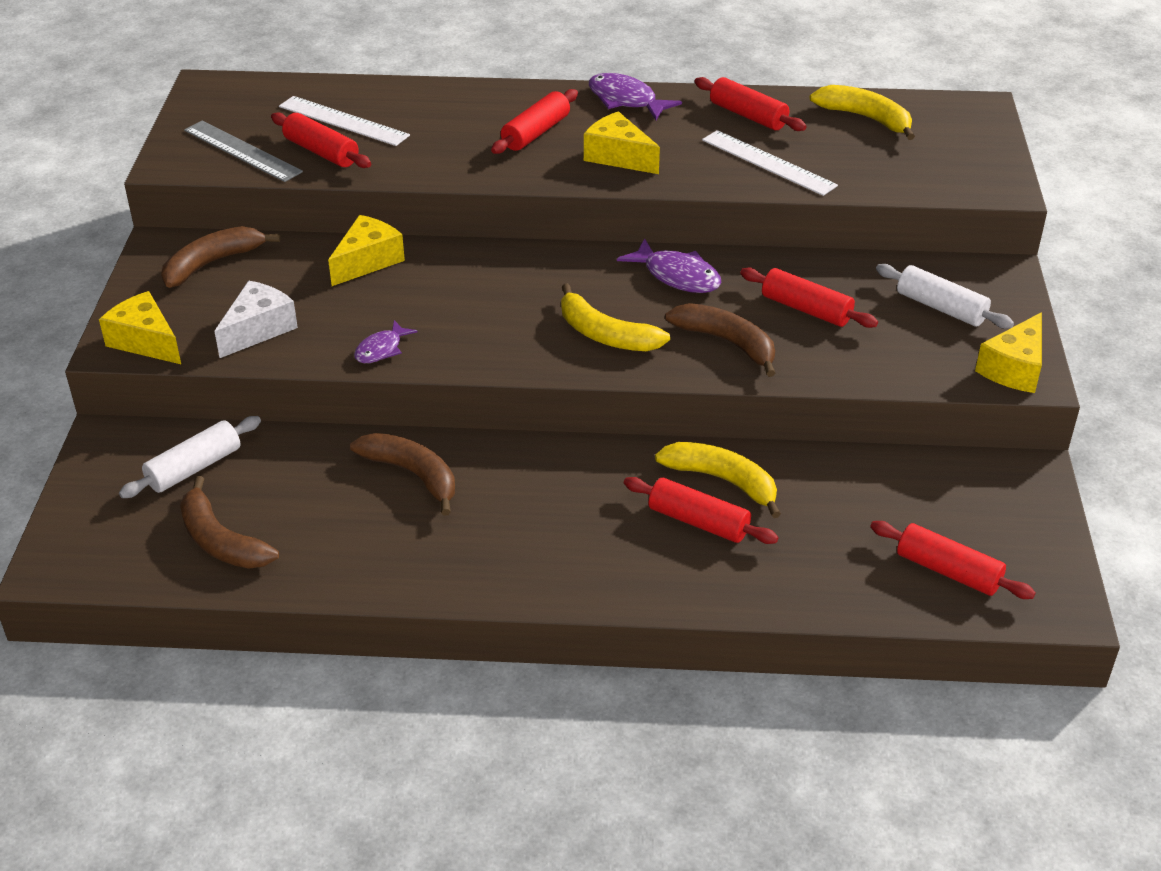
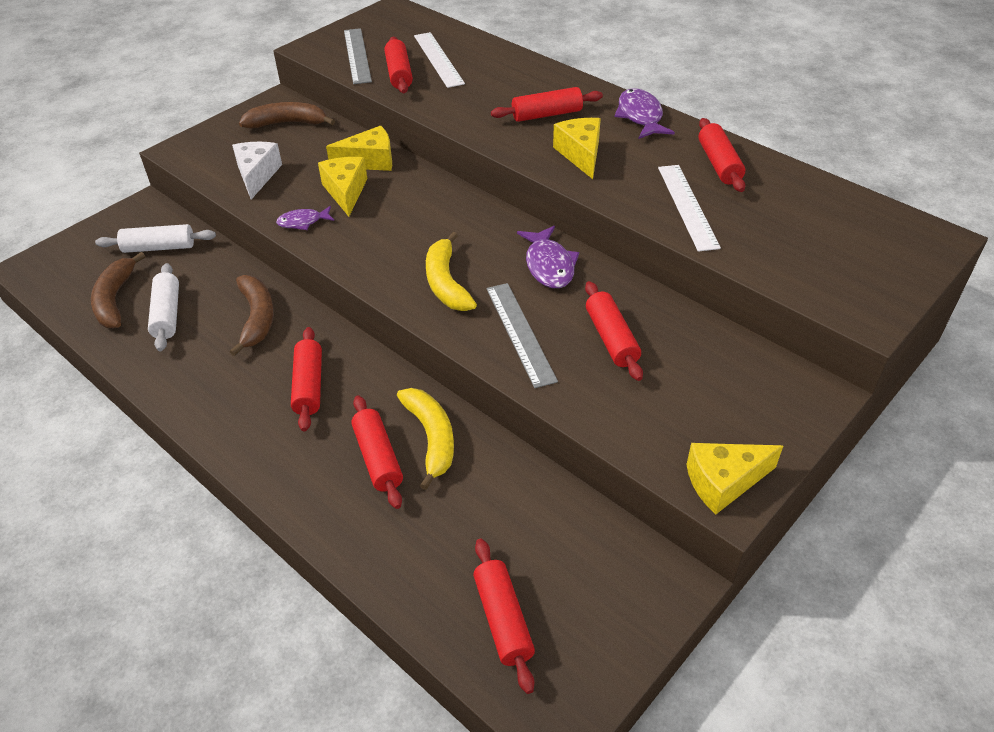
camera: 40 degrees right, 5 degrees up
(145, 341) = (195, 154): yellow cheese -> yellow cheese (346, 192)
(258, 329) = (257, 175): white cheese -> white cheese turned 75 degrees counterclockwise
(553, 502) = (309, 385): none -> red rolling pin
(727, 342) = (520, 333): brown banana -> grey ruler
(865, 118) = (816, 205): yellow banana -> none
(940, 308) = (723, 395): white rolling pin -> white rolling pin (167, 314)

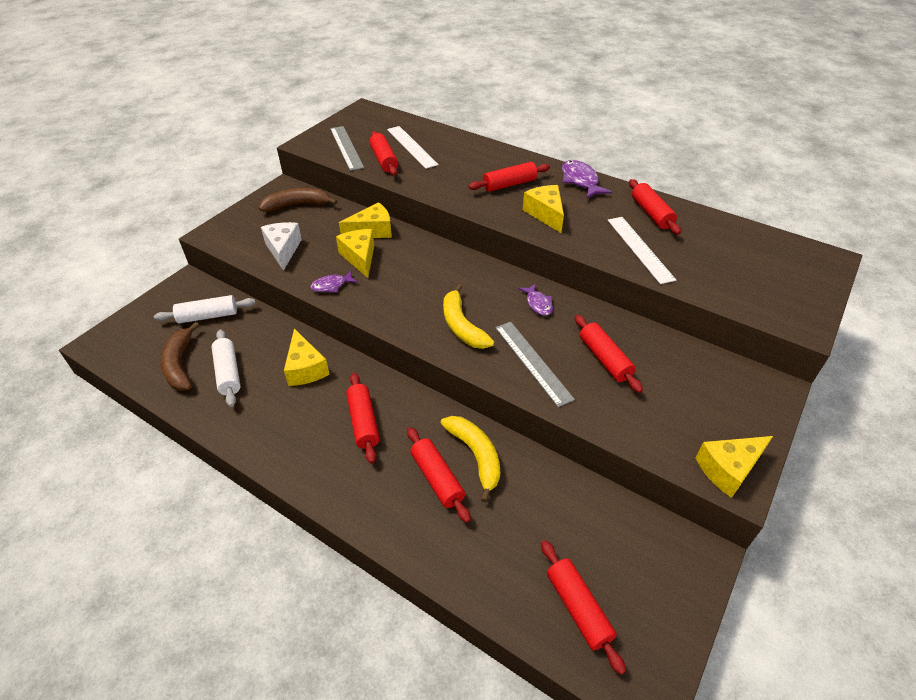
camera: 10 degrees left, 0 degrees up
(257, 318) = (305, 368): brown banana -> yellow cheese
(549, 265) = (538, 304): purple fish -> purple fish, size x0.63

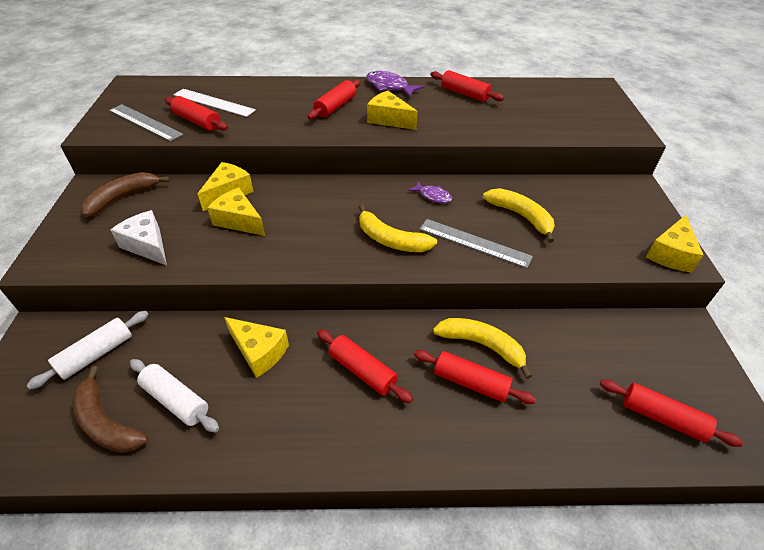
camera: 35 degrees left, 0 degrees up
(331, 285) = (234, 257): purple fish -> none
(604, 359) = (521, 216): red rolling pin -> yellow banana
(639, 249) = (483, 121): white ruler -> none

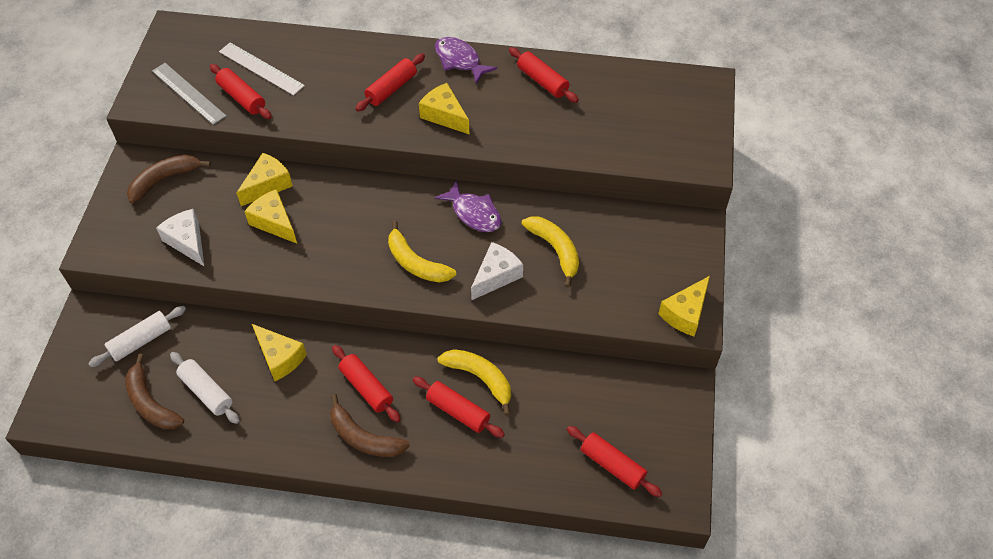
camera: 10 degrees right, 10 degrees up
(373, 427) = (364, 438): none -> brown banana
(433, 196) = (474, 213): purple fish -> purple fish, size x1.59
(474, 242) = (496, 276): grey ruler -> white cheese

